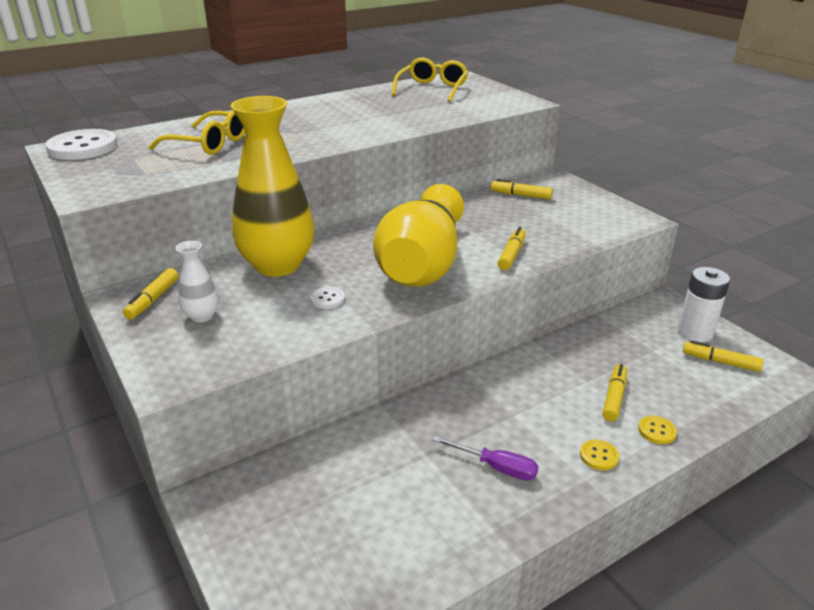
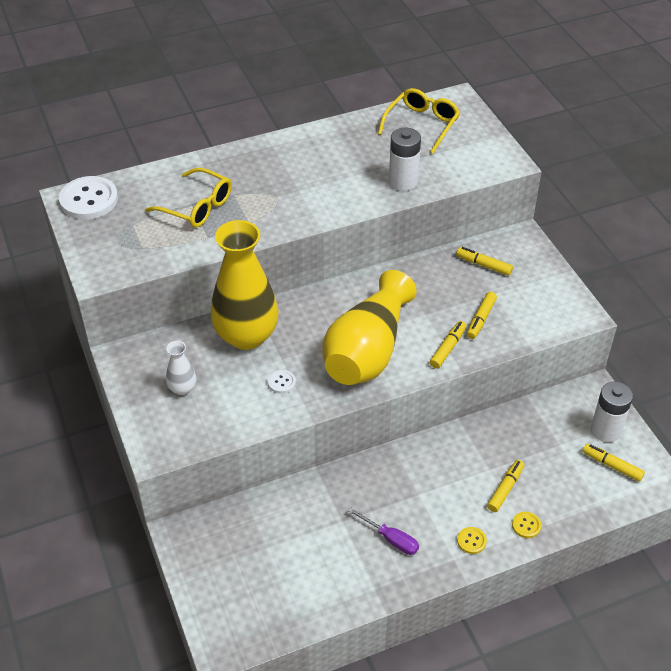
camera: 10 degrees right, 15 degrees up
(153, 300) = (145, 364): yellow marker -> yellow marker (481, 319)
(427, 117) = (403, 182): none -> white battery

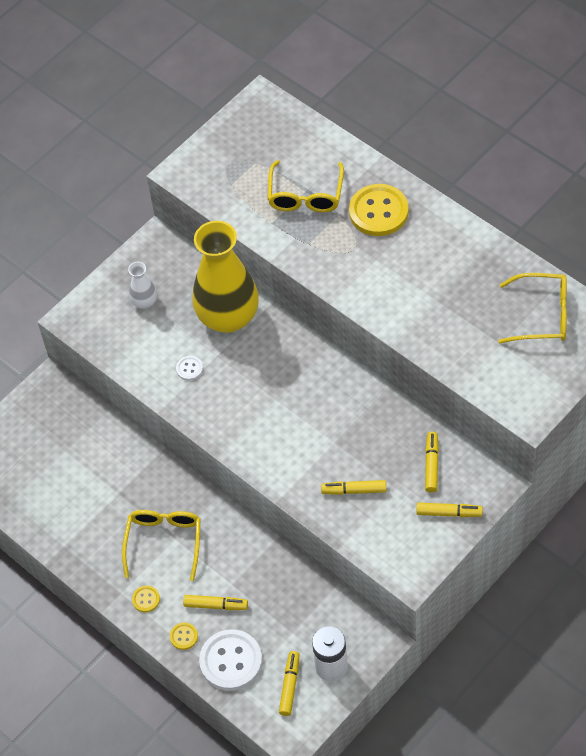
camera: 70 degrees right, 10 degrees up
(89, 200) = (267, 115): white button -> white button (231, 661)
(251, 172) = (378, 212): none -> yellow button
(367, 350) = (262, 416): yellow vase -> none
(390, 539) = (118, 537): purple screwdriver -> none
(403, 182) = (440, 336): white battery -> none
(417, 504) = (164, 542): none -> yellow glasses
(448, 348) = (300, 478): yellow marker -> yellow marker (449, 513)

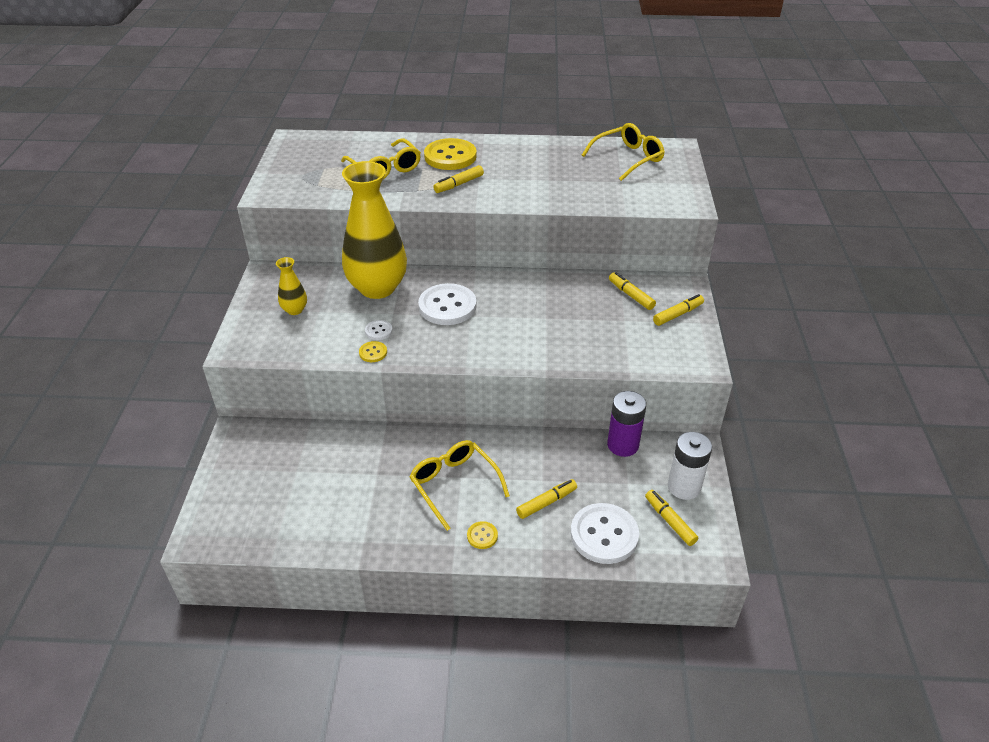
camera: 45 degrees left, 15 degrees down
(145, 302) = (295, 310): white vase -> yellow vase
(184, 636) = (545, 543): yellow button -> yellow button (373, 352)
(266, 376) = (447, 306): none -> white button
(323, 597) = (623, 445): none -> purple battery
(354, 490) = (596, 337): yellow marker -> yellow marker (459, 184)

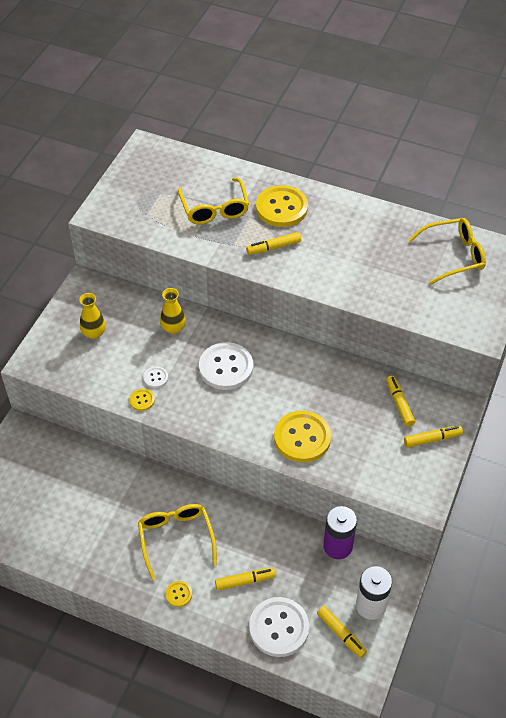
camera: 20 degrees right, 10 degrees up
(377, 288) = (173, 328): yellow vase -> yellow vase, size x0.43
(554, 343) = (302, 438): none -> yellow button
(669, 521) = (341, 634): yellow marker -> yellow marker turned 150 degrees clockwise

